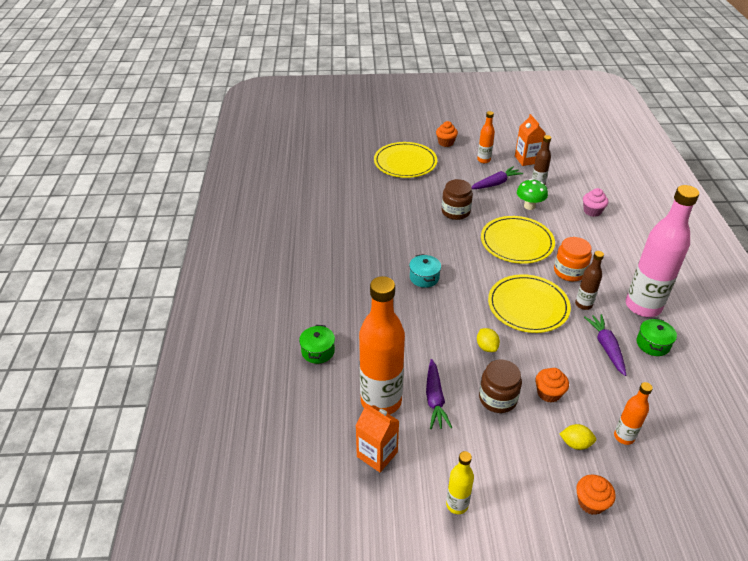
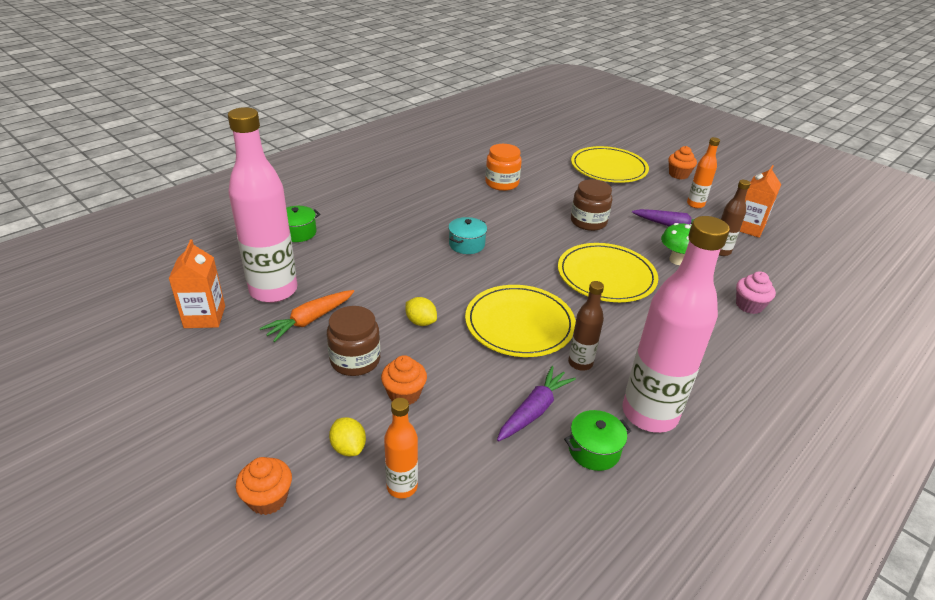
camera: 45 degrees right, 5 degrees down
(381, 401) = (273, 290): orange bottle -> pink bottle
(435, 399) = (310, 320): purple carrot -> orange carrot
(457, 504) = (182, 394): yellow bottle -> none
(486, 347) = (421, 322): yellow lemon -> yellow lemon turned 75 degrees counterclockwise
(569, 271) = (618, 330): orange jar -> orange jar (502, 183)

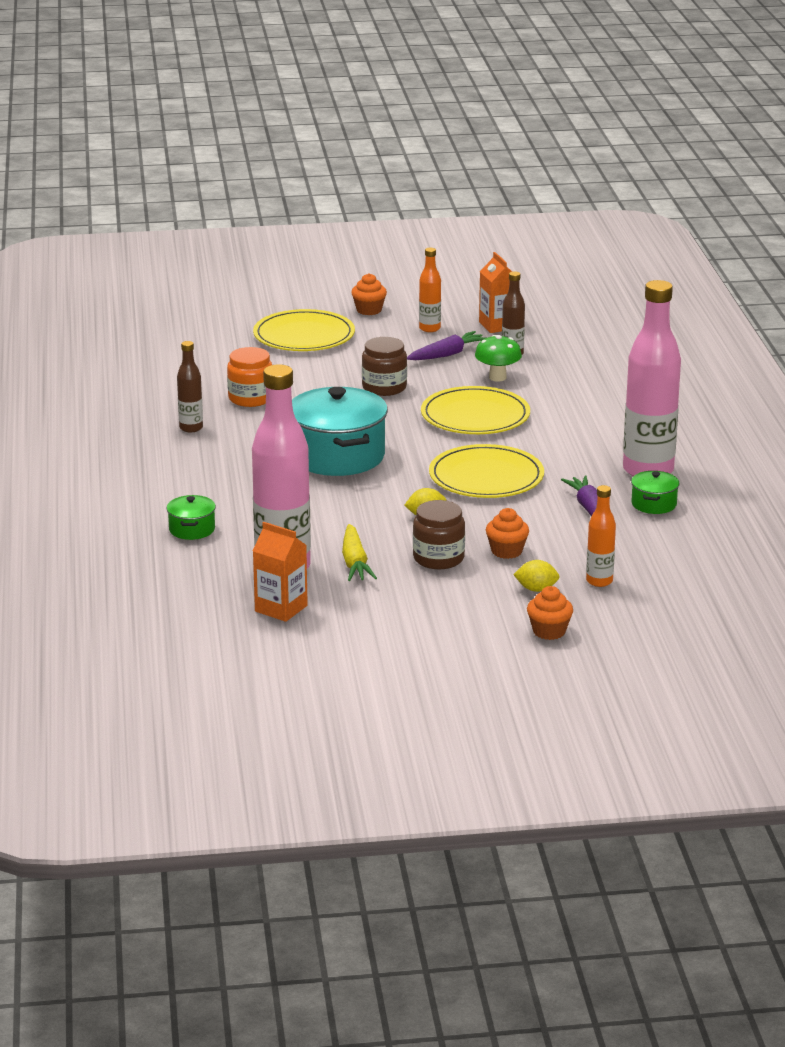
camera: 50 degrees left, 10 degrees down
(310, 320) = (355, 562): orange carrot -> yellow carrot
(467, 244) = (338, 456): turquoise pot -> turquoise pot, size x2.17
(580, 363) = (565, 472): brown bottle -> brown bottle (191, 428)
(749, 305) = (592, 379): pink cupcake -> none

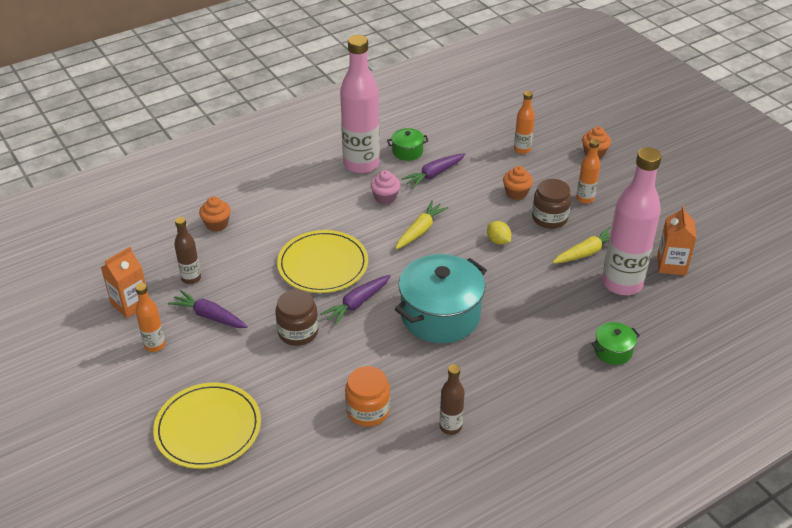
camera: 115 degrees left, 15 degrees up
(369, 310) = (124, 402): orange cupcake -> orange cupcake (217, 224)
(397, 421) = (357, 303): none -> purple carrot
(456, 593) = (585, 198): none -> orange bottle
(486, 477) = (420, 230): yellow plate -> yellow carrot
(497, 377) = (243, 273): green mushroom -> none
(536, 589) = (552, 170): yellow lemon -> none
(566, 471) = (385, 198): none -> pink cupcake

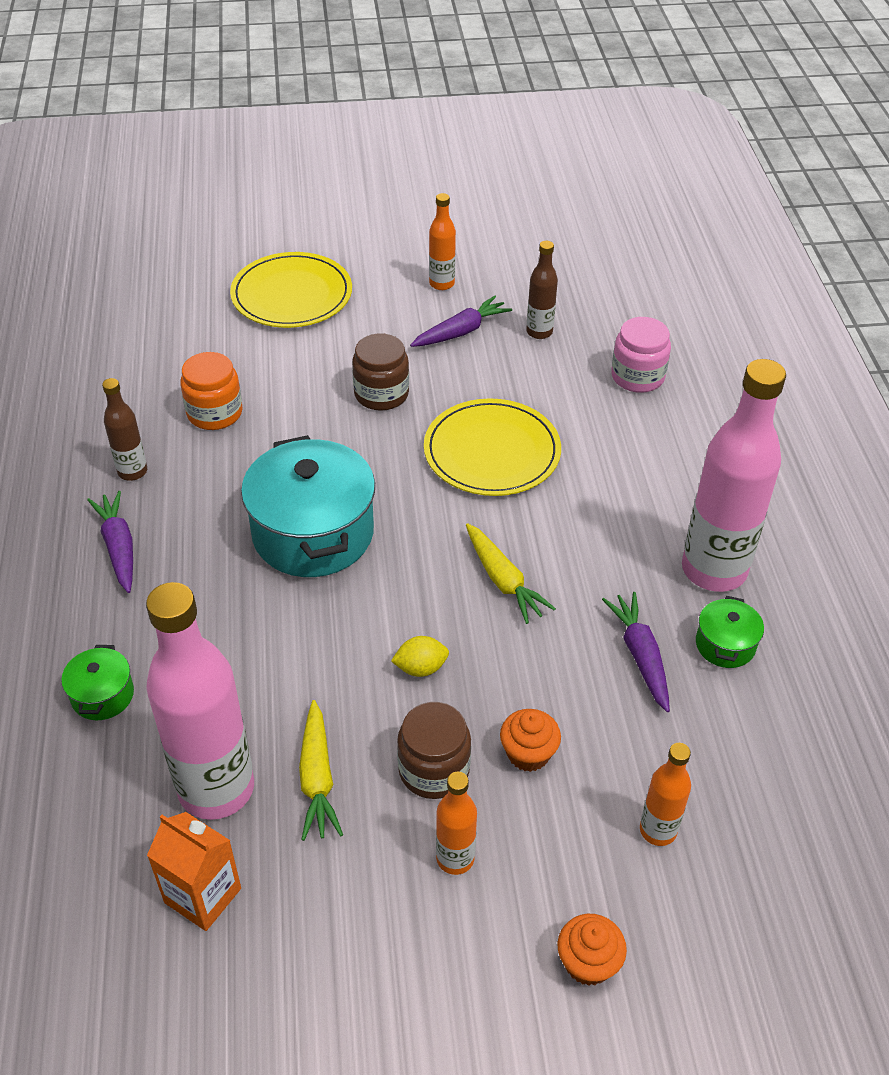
camera: 115 degrees right, 5 degrees up
(130, 304) = (523, 279): orange carton -> none
(217, 224) = (637, 376): orange cupcake -> pink jar
(357, 303) = (394, 460): purple carrot -> purple carrot (119, 547)
(385, 198) = (607, 568): pink cupcake -> none

